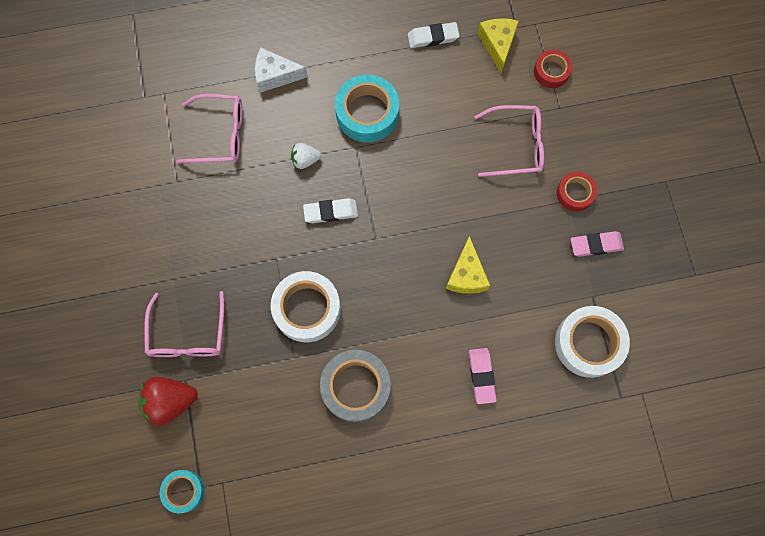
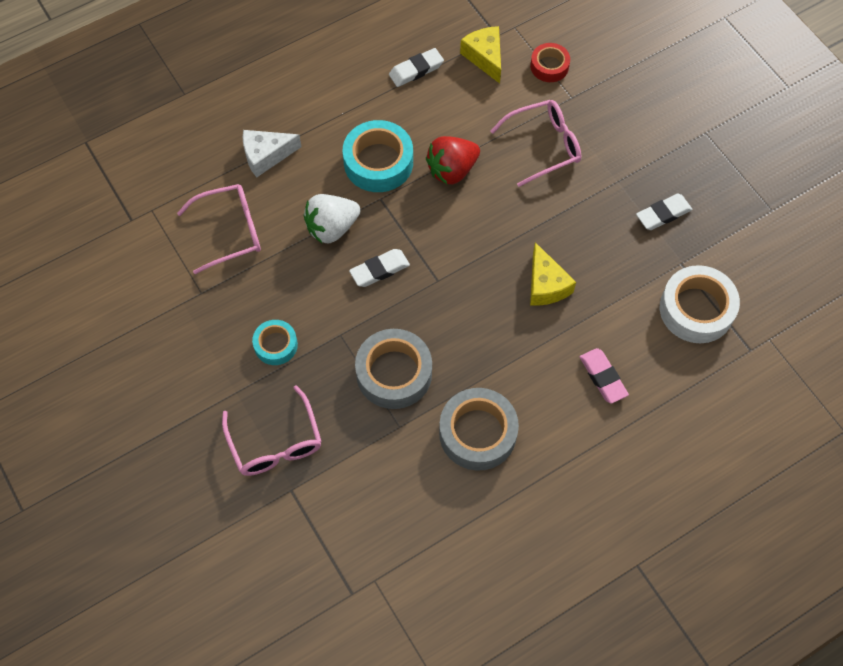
camera: 20 degrees left, 10 degrees down
(170, 401) = (284, 517): red strawberry -> red strawberry (452, 170)
(183, 491) = (335, 604): turquoise tape -> turquoise tape (276, 345)
(305, 160) = (332, 228): white strawberry -> white strawberry, size x1.71
(307, 309) = (394, 373): white tape -> grey tape
(575, 193) = (621, 172): red tape -> none
(596, 245) = (663, 214): pink eraser -> white eraser

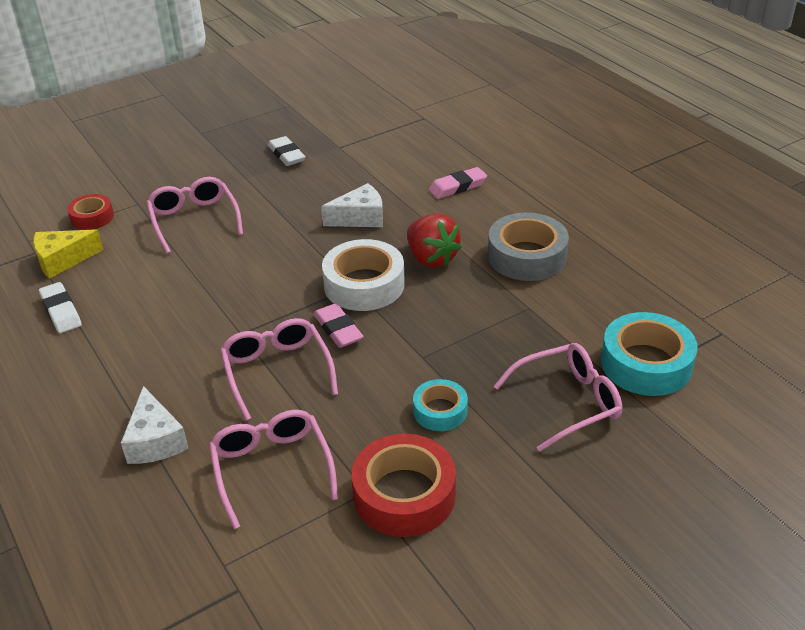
camera: 90 degrees left, 25 degrees down
(194, 317) = (404, 495): none -> red tape
(332, 228) = (277, 371): white strawberry -> pink glasses
(378, 162) = (189, 337): turquoise tape -> turquoise tape (646, 364)
(379, 270) = (338, 329): white eraser -> pink eraser
(394, 373) = (467, 313): grey tape -> none
(452, 170) = (212, 280): red strawberry -> red strawberry (431, 258)
(546, 285) = (360, 218): yellow cheese -> white cheese
(696, 309) = (386, 141): white tape -> white tape (364, 285)

